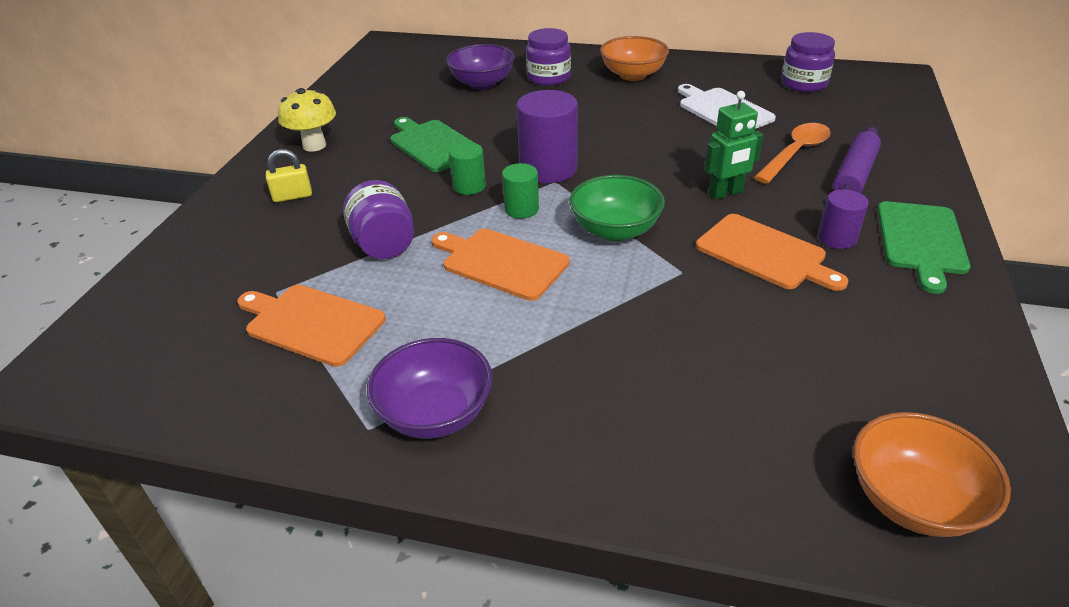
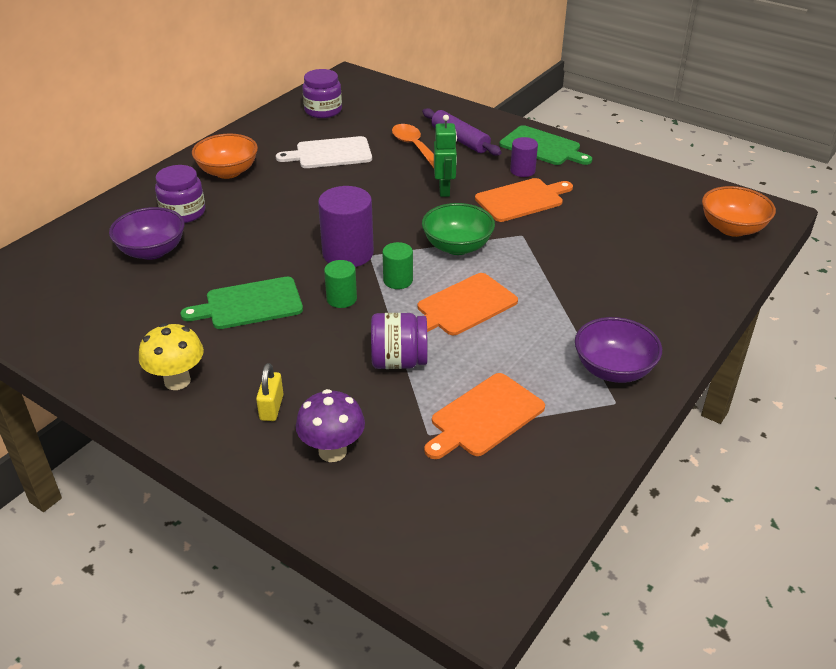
camera: 70 degrees left, 0 degrees up
(240, 243) = (332, 451): none -> purple mushroom

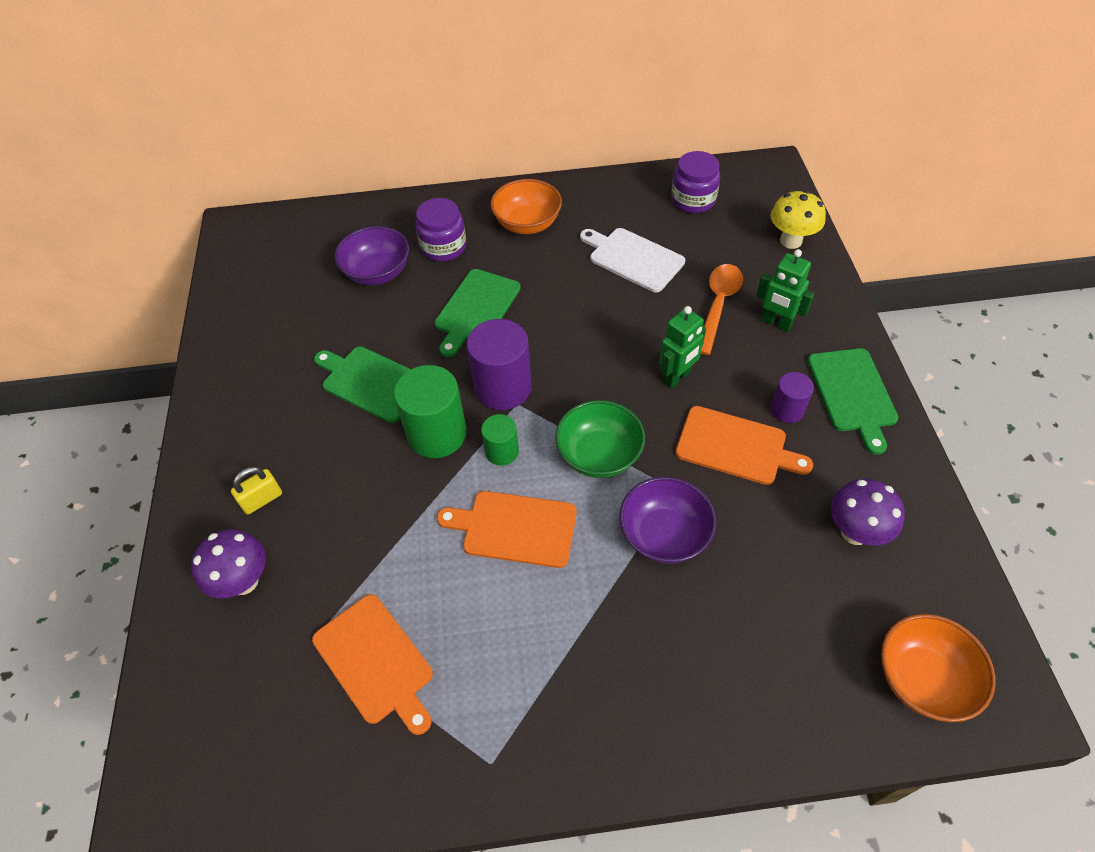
camera: 50 degrees right, 15 degrees up
(177, 381) = (244, 417): yellow mushroom -> yellow mushroom (790, 241)
(263, 229) = (476, 309): none -> green cutting board
(341, 299) = (437, 434): green cylinder -> green cylinder, size x1.80
(399, 361) = (392, 539): purple jar -> none
(460, 140) = (776, 323): purple rolling pin -> green robot
(484, 417) = (375, 662): orange cutting board -> orange cutting board turned 135 degrees counterclockwise
(613, 369) = (540, 726): purple bowl -> purple bowl (664, 535)
(627, 197) = (855, 532): none -> purple mushroom

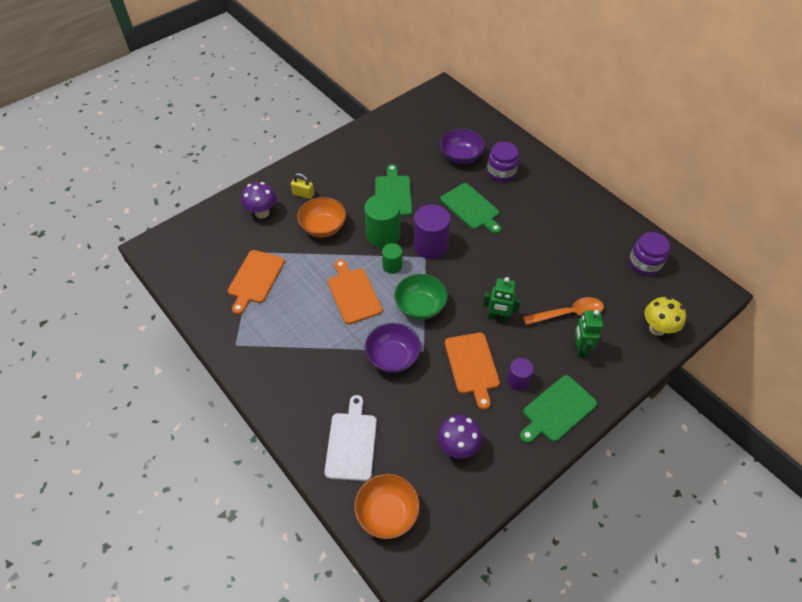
camera: 55 degrees right, 0 degrees up
(476, 309) = (471, 208): green cutting board -> green cutting board turned 120 degrees counterclockwise
(527, 224) = (550, 197): orange bowl -> orange bowl (323, 228)
(633, 258) = (568, 257): white cutting board -> white cutting board (351, 443)

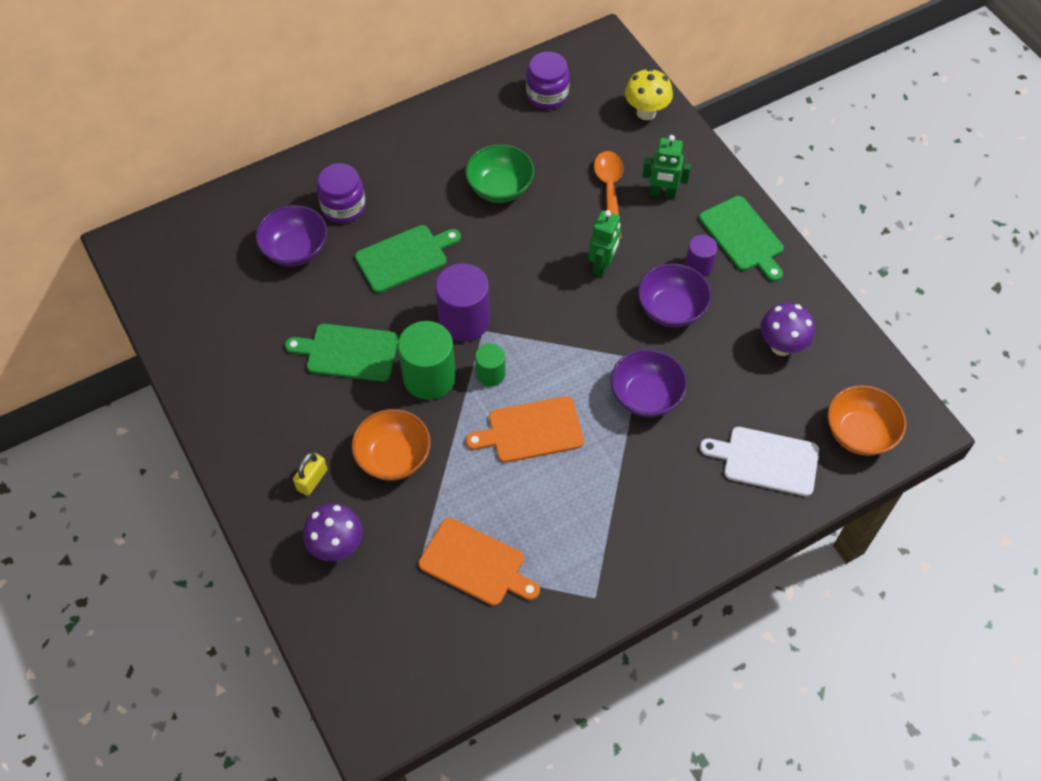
camera: 80 degrees left, 5 degrees up
(420, 307) = (569, 351): green bowl -> green bowl (500, 188)
(472, 366) = (671, 309): orange cutting board -> purple bowl

